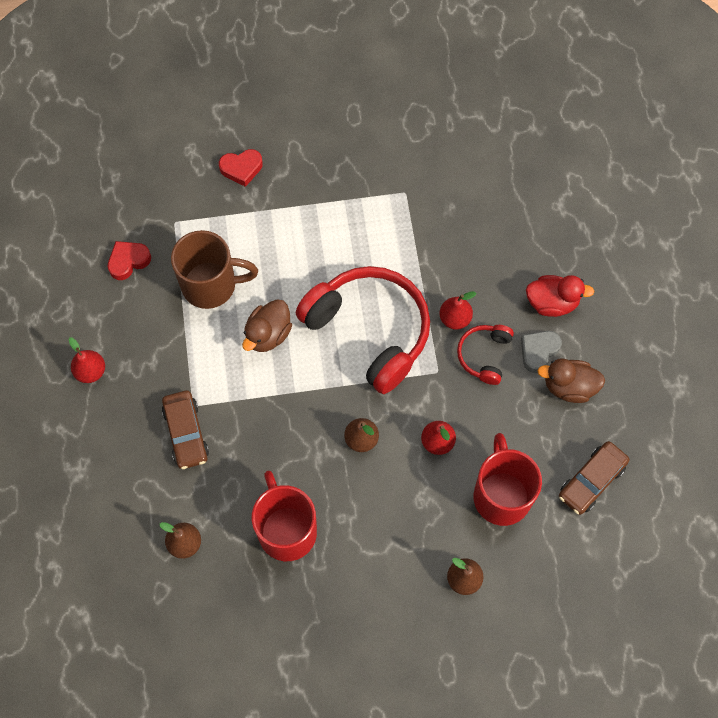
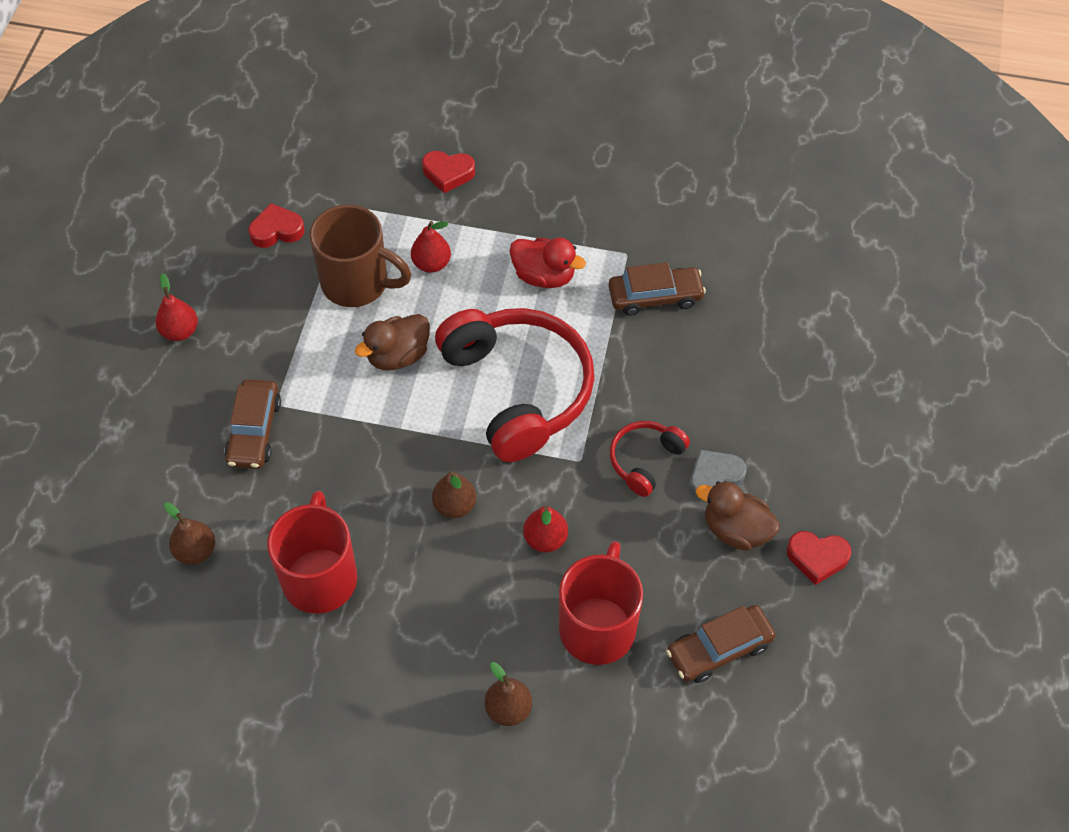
camera: 20 degrees right, 10 degrees down
(440, 221) = (655, 297): none -> brown car
(455, 319) = (626, 408): red pear -> red pear (431, 264)
(552, 303) = (754, 428): red duck -> red duck (544, 276)
(633, 388) = (817, 558): none -> red heart

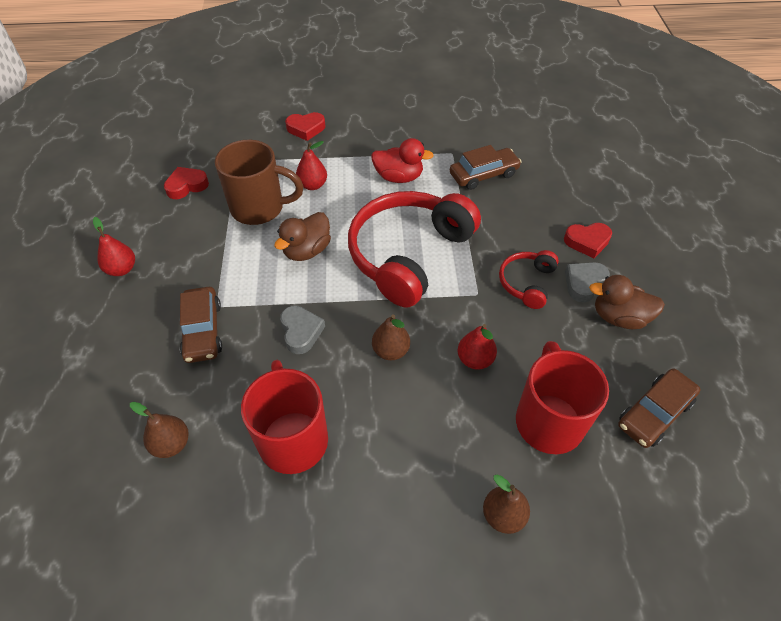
camera: 15 degrees left, 5 degrees down
(362, 458) = (301, 332): none -> grey heart
(518, 390) = (409, 254): red headphones -> red headphones turned 105 degrees counterclockwise
(817, 558) = (689, 323): red heart -> red heart (587, 242)

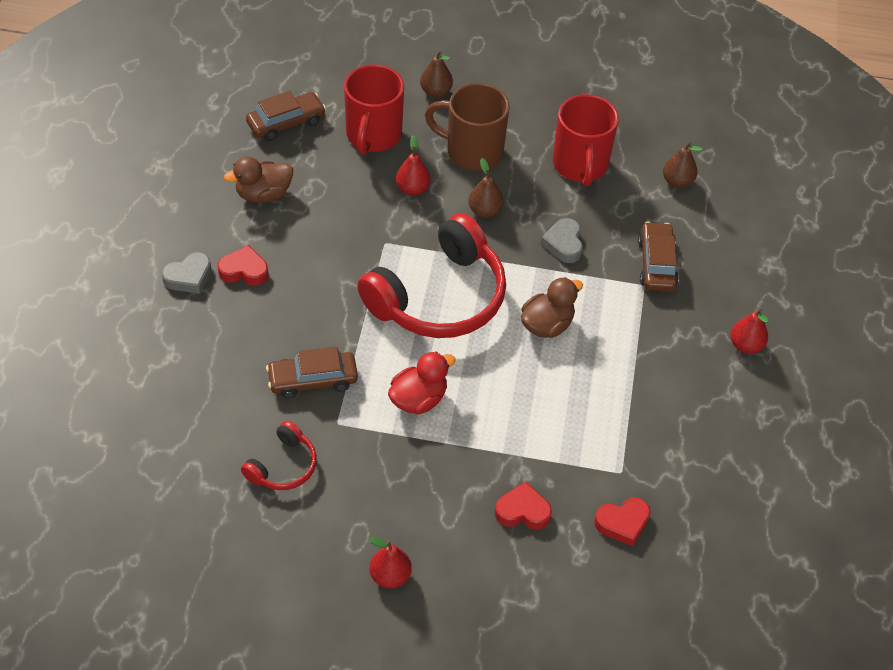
camera: 170 degrees left, 0 degrees up
(186, 186) = (685, 444): red heart -> red heart (622, 523)
(259, 208) = (595, 391): brown mug -> brown mug (472, 151)
(312, 185) = (527, 411): red pear -> red pear (390, 576)
(399, 177) = (418, 399): red duck -> red duck turned 120 degrees clockwise
(527, 283) = (331, 242): red headphones -> red headphones (283, 466)
(584, 283) = (275, 230): grey heart -> grey heart (188, 277)
(619, 317) = (263, 194): brown duck -> brown duck turned 135 degrees clockwise

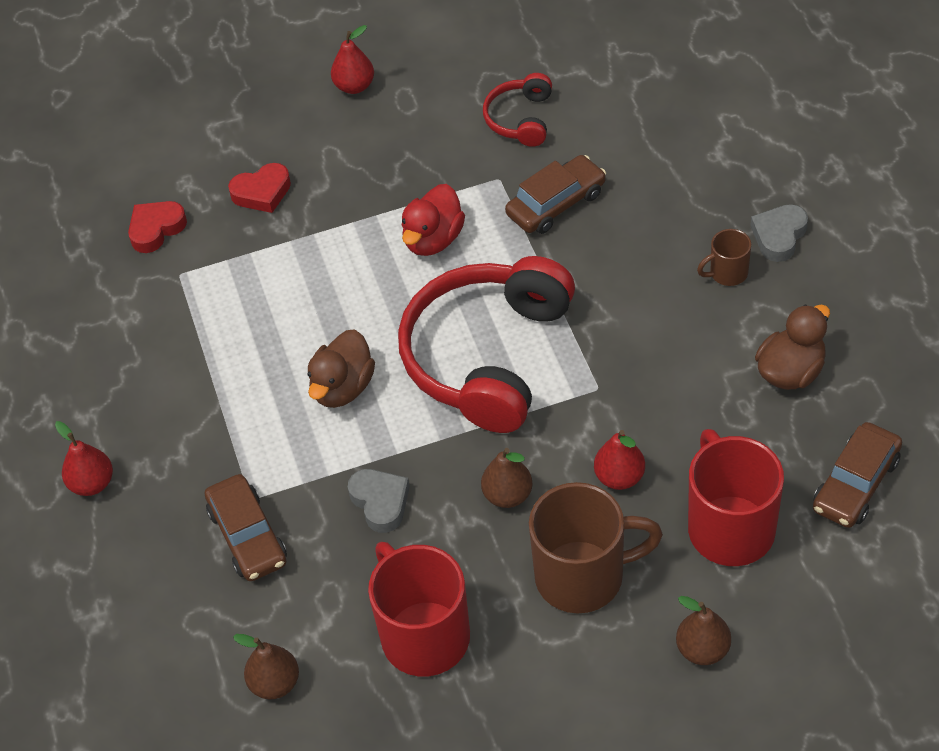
camera: 160 degrees right, 0 degrees up
(244, 270) = (727, 273): red heart -> brown mug

